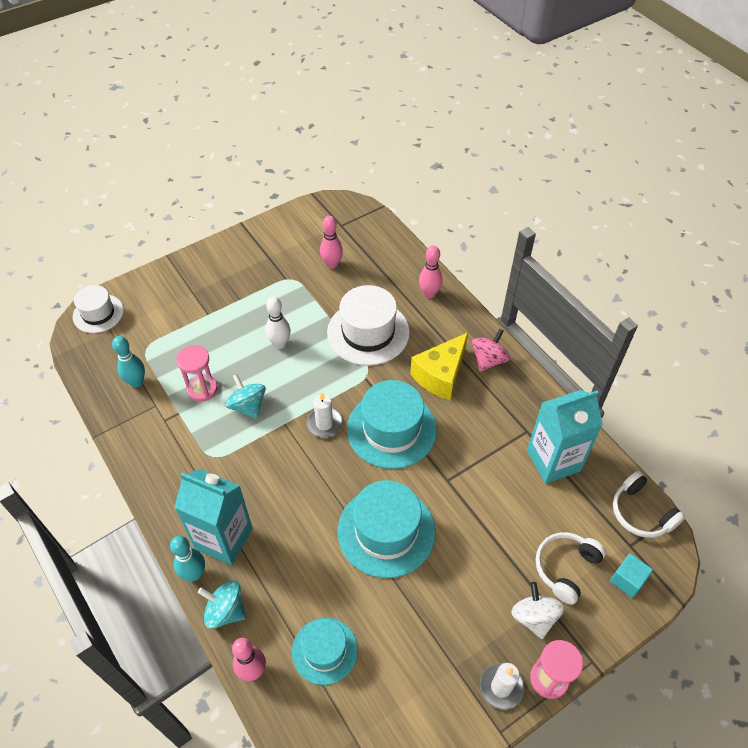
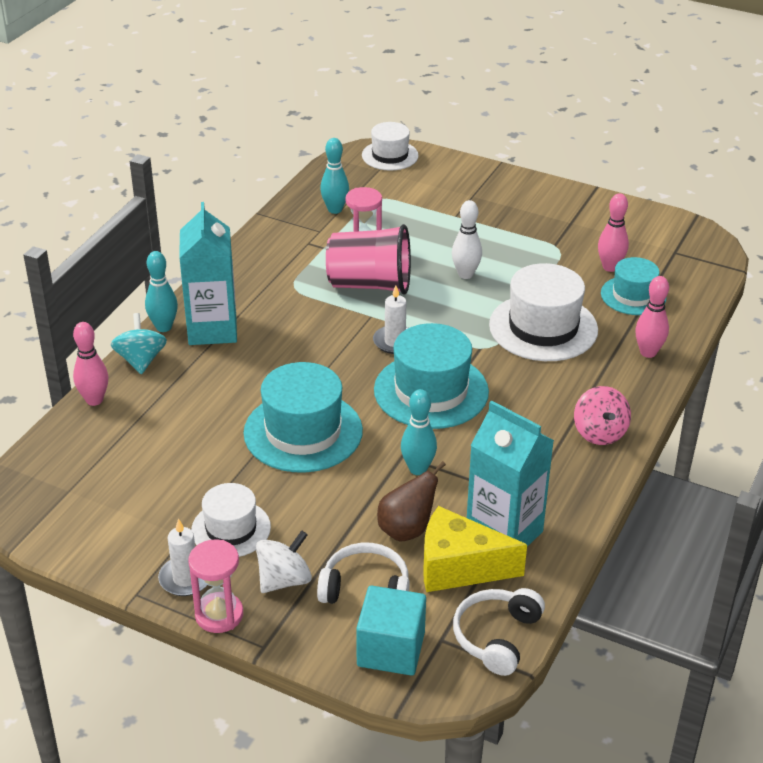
camera: 60 degrees right, 15 degrees down
(248, 406) = (370, 284): turquoise spinning top -> pink cup
(324, 650) = (143, 438): turquoise hat -> turquoise hat (633, 295)
(440, 375) = (538, 402): yellow cheese -> yellow cheese (459, 567)
(464, 630) = (231, 529): none -> white hat
(466, 478) = (418, 469): none -> turquoise bowling pin
(488, 360) = (599, 433): pink spinning top -> pink spinning top turned 75 degrees clockwise
(522, 514) = (407, 530): none -> brown pear
(627, 580) = (391, 649): turquoise cube -> turquoise cube, size x1.60

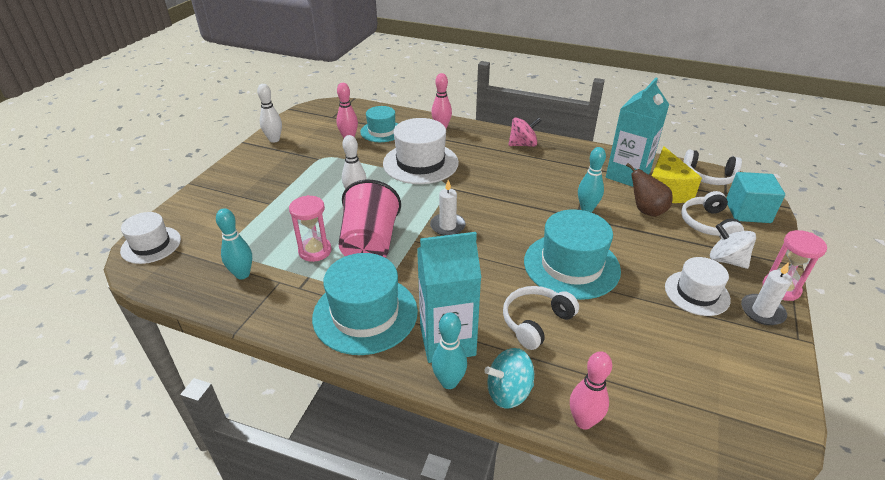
camera: 95 degrees left, 0 degrees up
(221, 389) = (535, 321): none -> white headphones
(431, 391) = (502, 207): turquoise hat -> turquoise hat (365, 314)
(603, 209) = (274, 140): none -> white bowling pin

